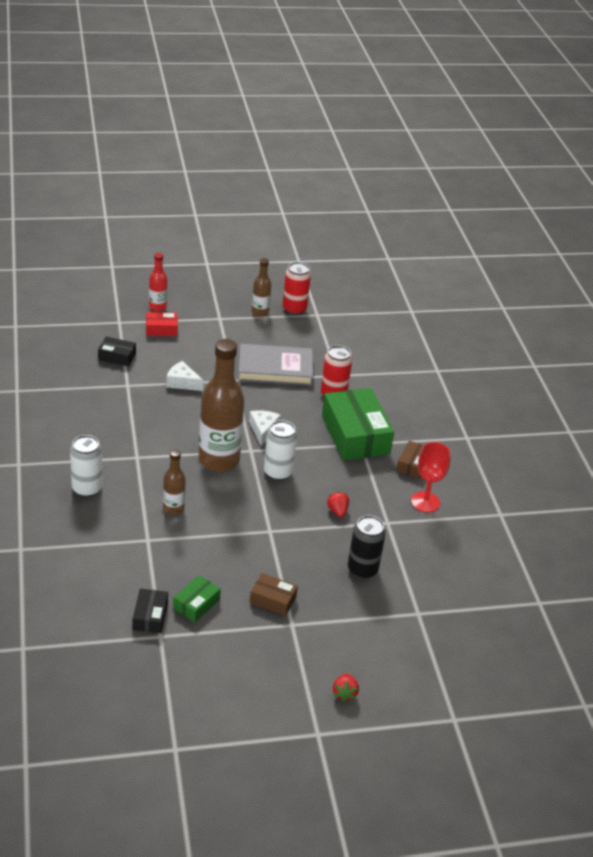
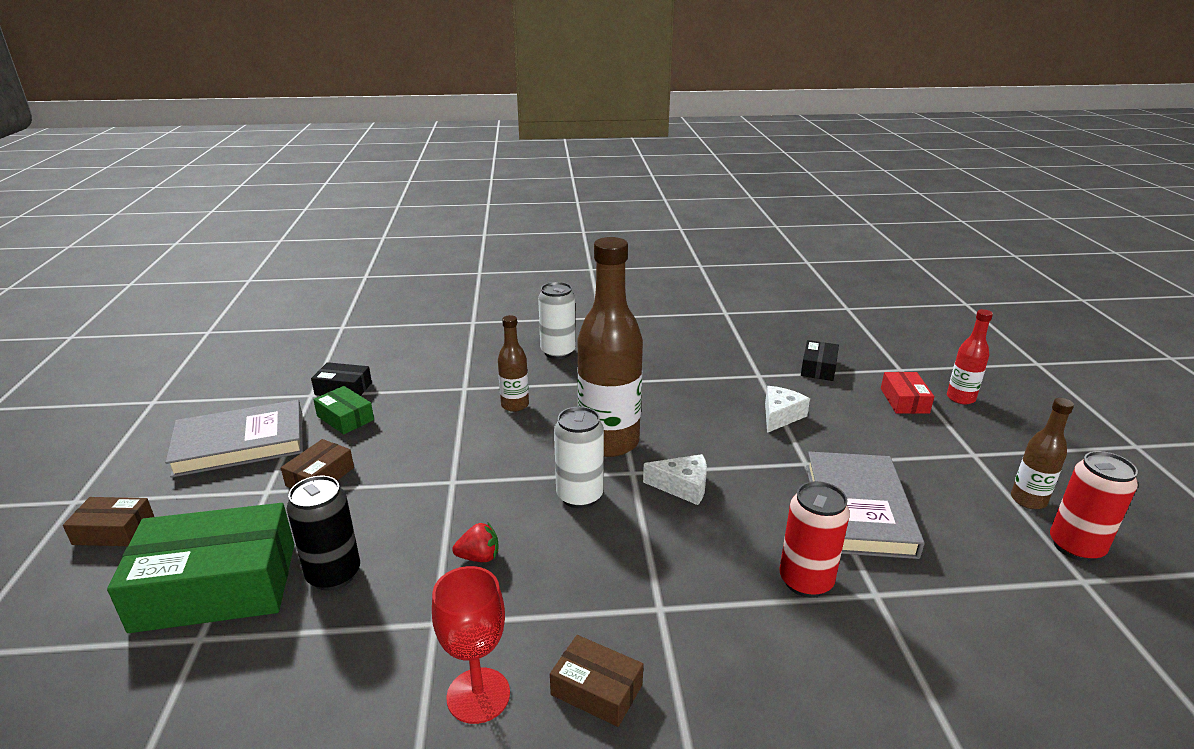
camera: 100 degrees right, 10 degrees down
(236, 659) = (240, 443): none -> grey book
(344, 693) = (114, 531): red strawberry -> brown box
(355, 435) = (686, 602): green box -> green box (216, 586)

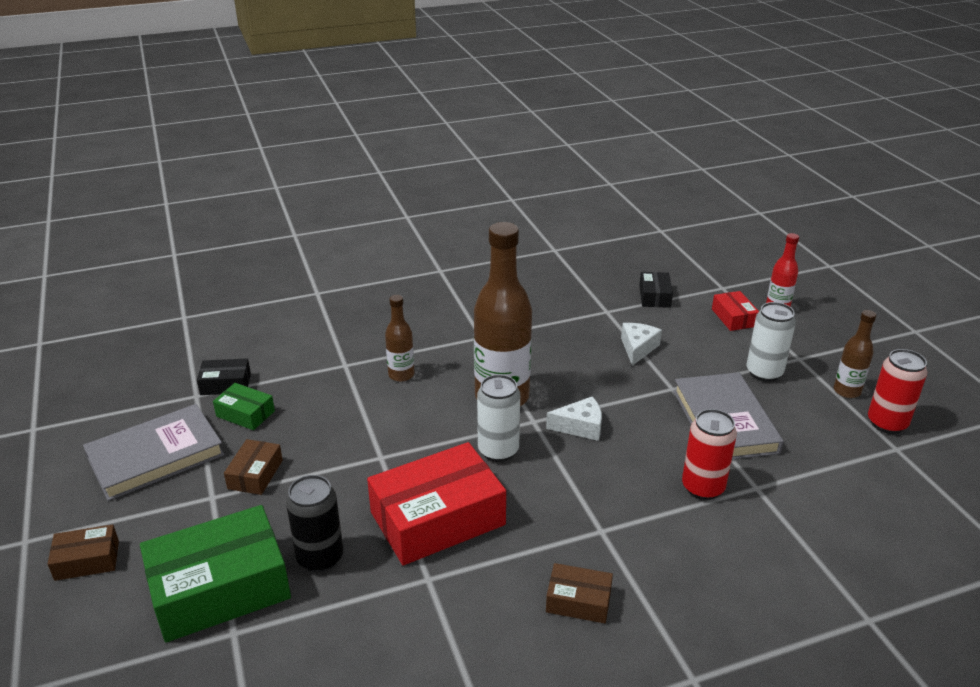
camera: 15 degrees left, 5 degrees up
(478, 695) = (491, 625): red goblet -> none
(479, 557) = (437, 518): red strawberry -> red box
(558, 352) = (416, 314): white can -> white can (764, 372)

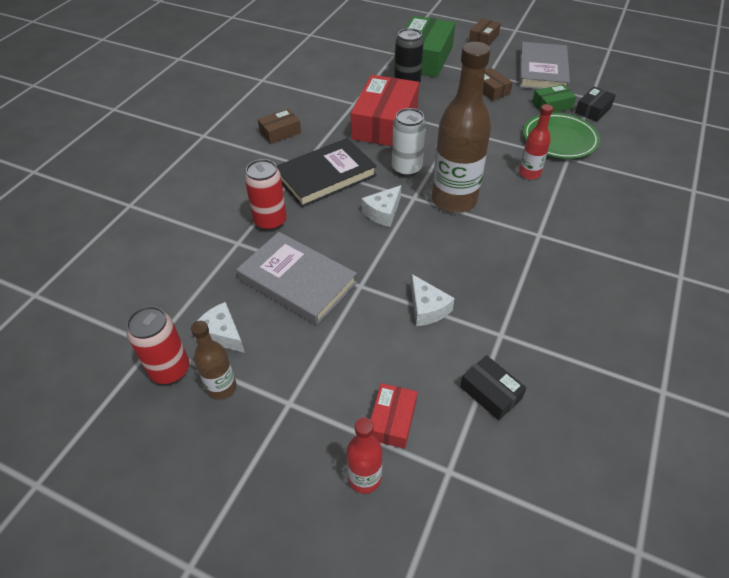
camera: 135 degrees right, 15 degrees up
(316, 381) = (559, 139): none -> green plate
(401, 375) = (529, 173): brown bottle -> red bottle
(591, 498) = (325, 176): none -> black book
(734, 317) = (392, 420): red box -> red box turned 75 degrees clockwise
(764, 372) = (306, 357): white can -> none
(825, 422) = (221, 334): none -> white cheese

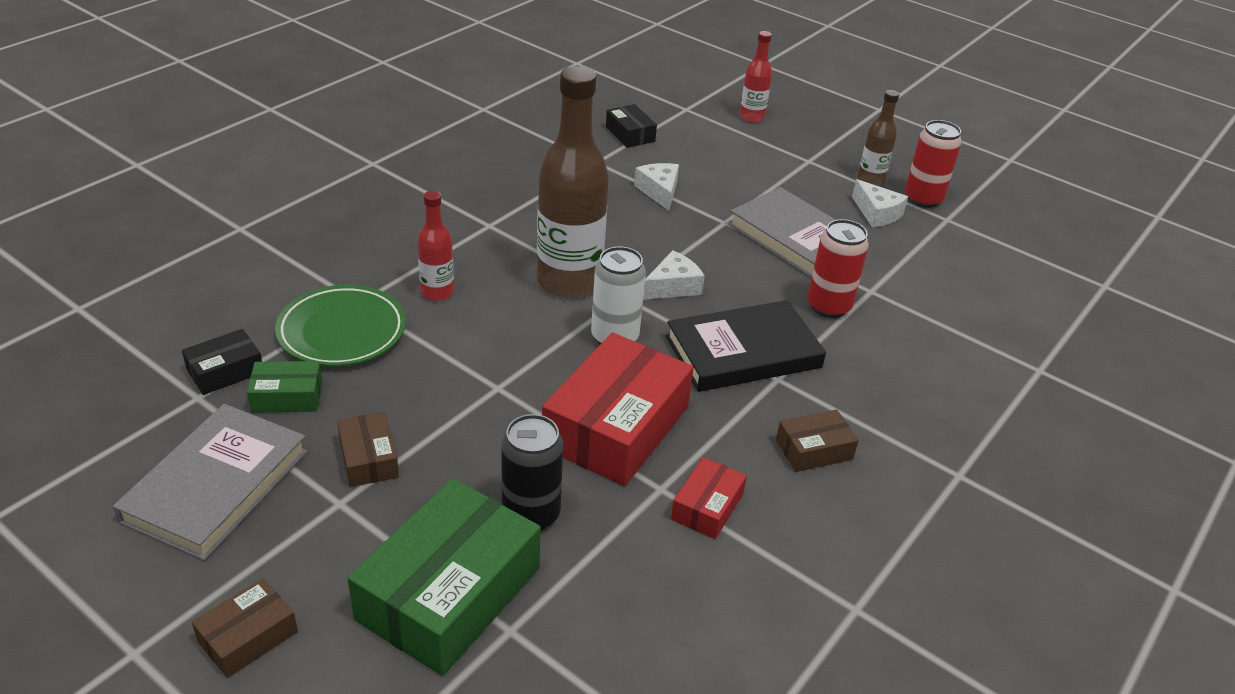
camera: 170 degrees left, 10 degrees down
(392, 420) = (721, 136): red box -> red box (707, 507)

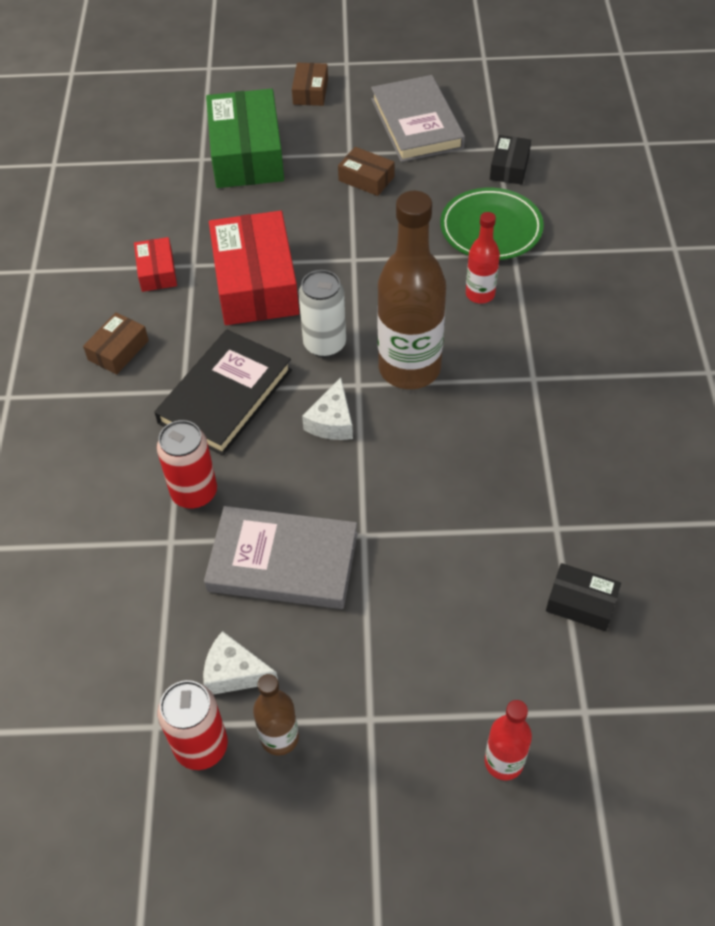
camera: 145 degrees right, 15 degrees up
(287, 396) = (456, 177): green box -> none
(531, 515) = (249, 207): black can -> none
(659, 191) = (458, 531): white cheese -> none

